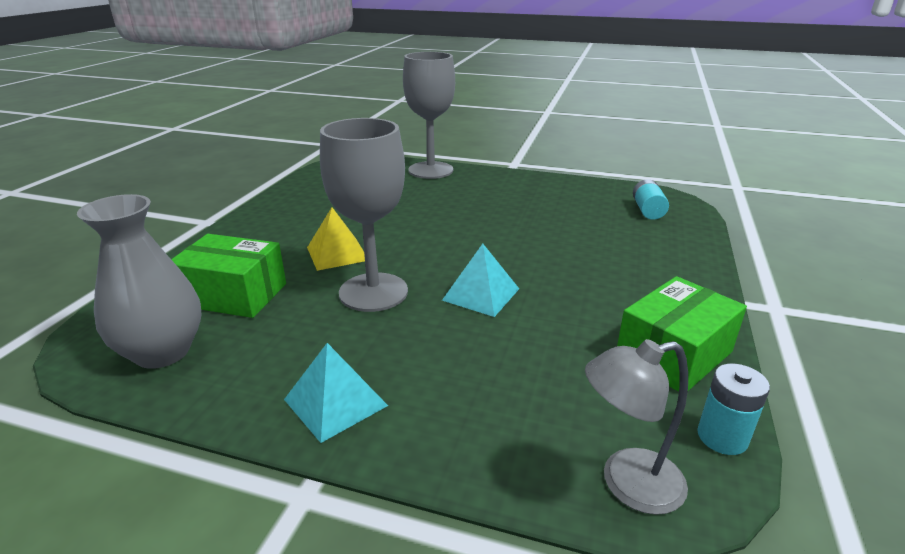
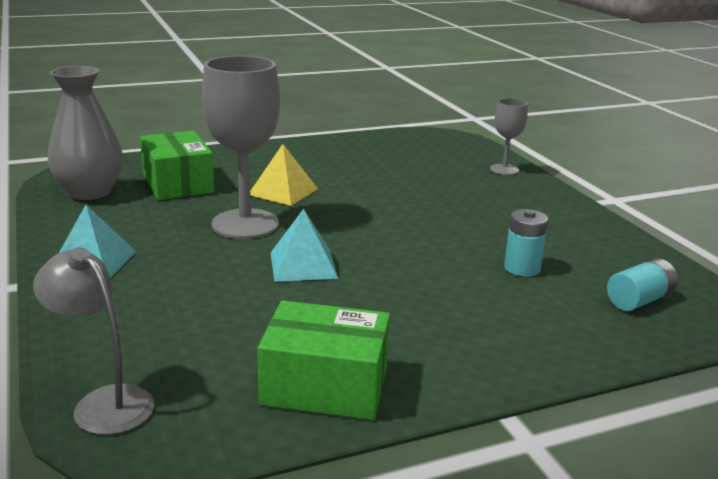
camera: 50 degrees right, 5 degrees down
(430, 170) = (504, 169): grey goblet -> grey goblet, size x0.52
(722, 437) = (212, 440): turquoise battery -> turquoise battery (522, 268)

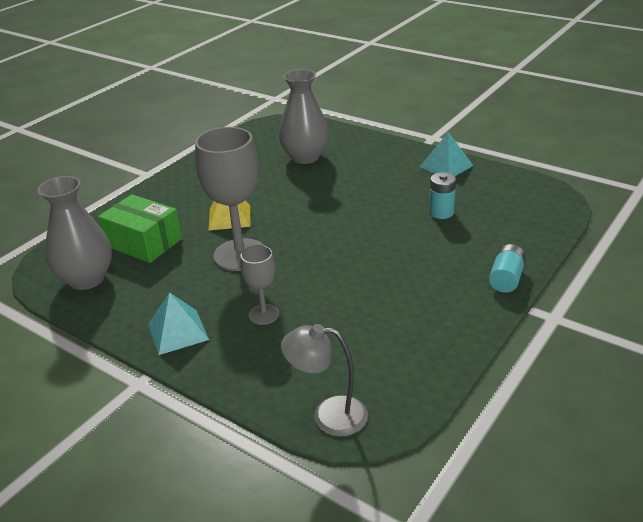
camera: 30 degrees left, 10 degrees up
(303, 265) = (318, 268): turquoise pyramid -> turquoise pyramid (446, 166)
(325, 385) = (430, 339): green box -> none
(433, 170) = (305, 157): none -> grey vase
(504, 169) = (348, 139): grey goblet -> grey goblet (264, 314)
(639, 300) = (519, 207): turquoise battery -> turquoise battery (506, 278)

